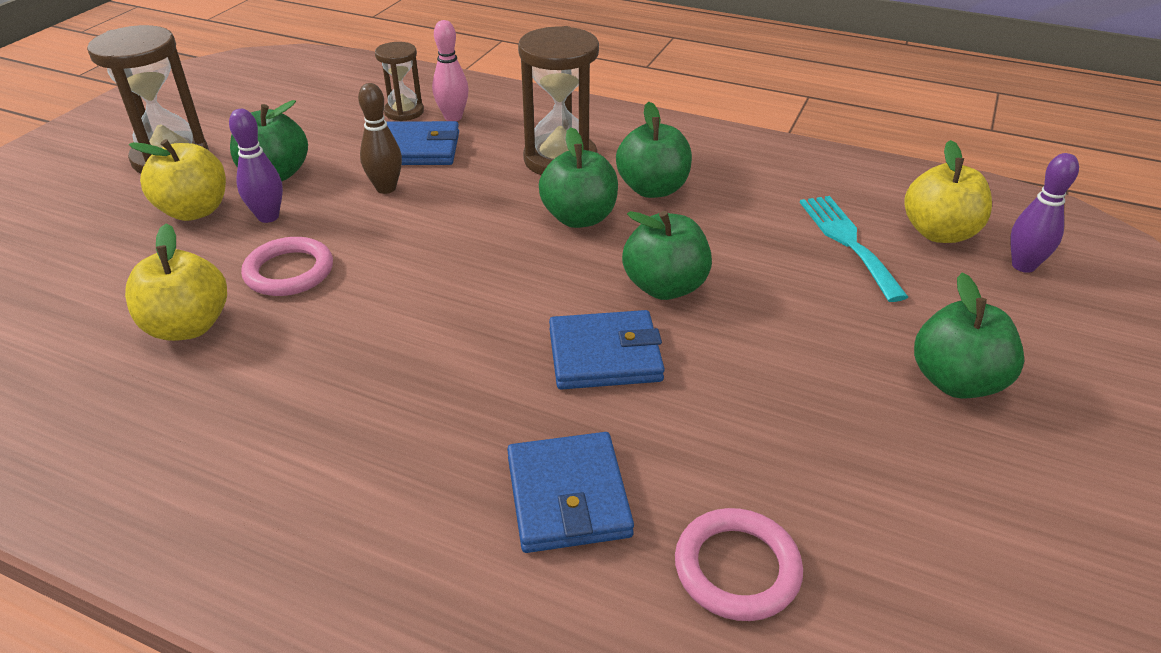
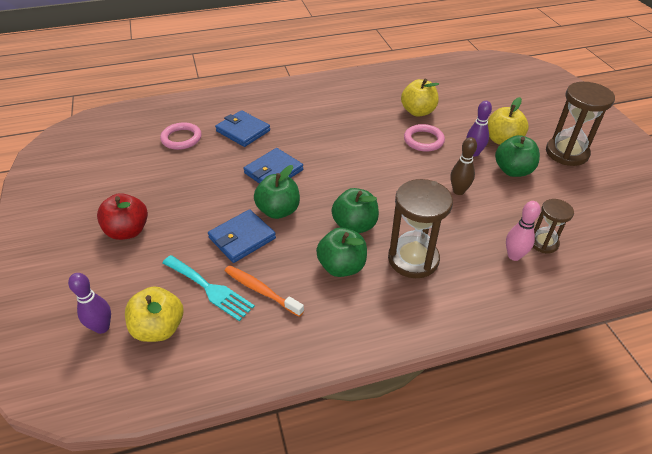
camera: 140 degrees right, 5 degrees up
(418, 149) = (488, 221): blue wallet -> blue wallet (242, 238)
(778, 212) = (261, 290): none -> orange toothbrush
(956, 381) = (128, 231): green apple -> red apple

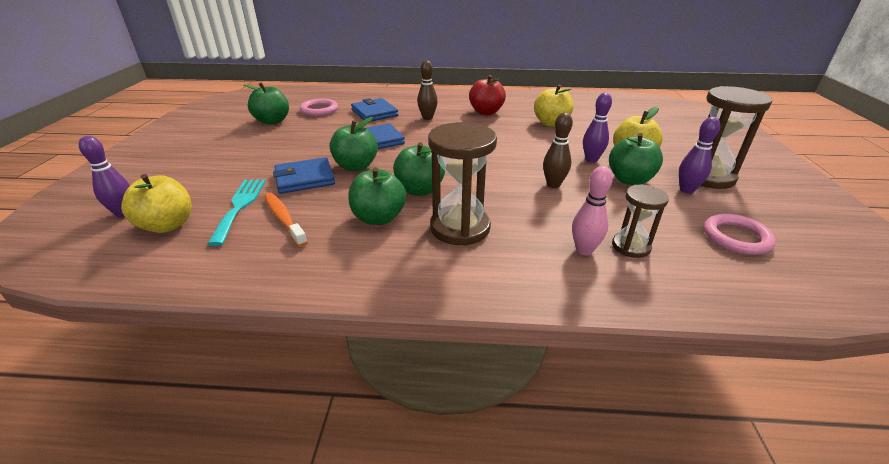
camera: 20 degrees right, 10 degrees down
(128, 231) = (217, 156): red apple -> red apple (486, 112)
(144, 166) = (272, 121): none -> green apple
(209, 288) = (239, 207): turquoise fork -> turquoise fork turned 150 degrees counterclockwise
(301, 127) = (427, 118): none -> brown bowling pin
(423, 140) = (542, 143): pink ring -> pink ring (736, 238)
(558, 172) = (686, 190): none -> purple bowling pin

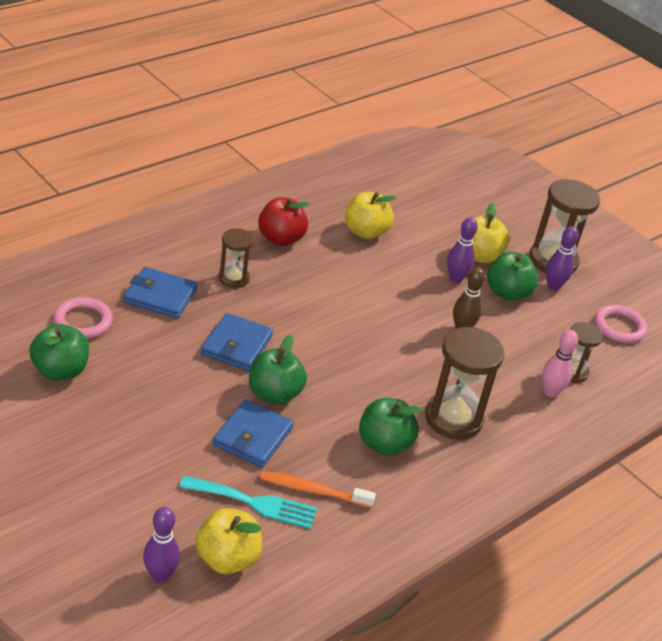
camera: 50 degrees left, 5 degrees up
(239, 207) = (253, 503): turquoise fork -> turquoise fork turned 150 degrees clockwise
(419, 190) = (371, 394): green apple -> none
(427, 118) = (233, 278): brown bowling pin -> brown hourglass

